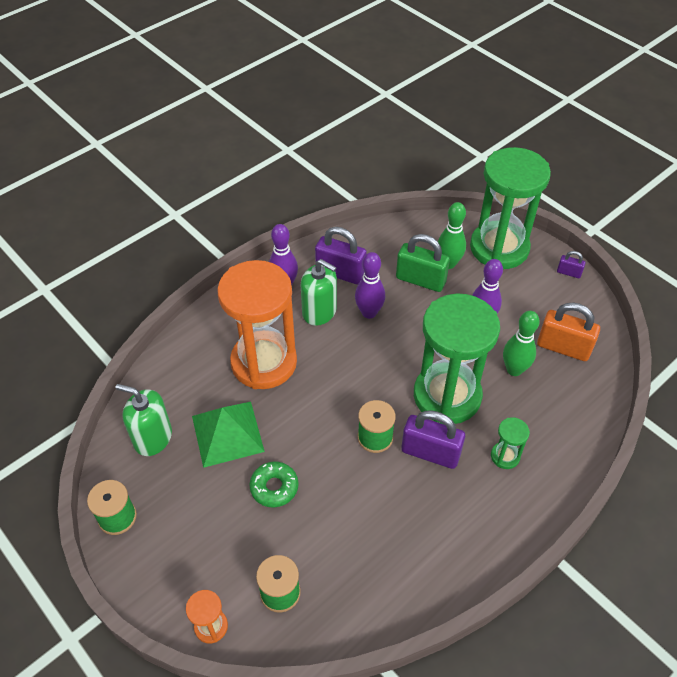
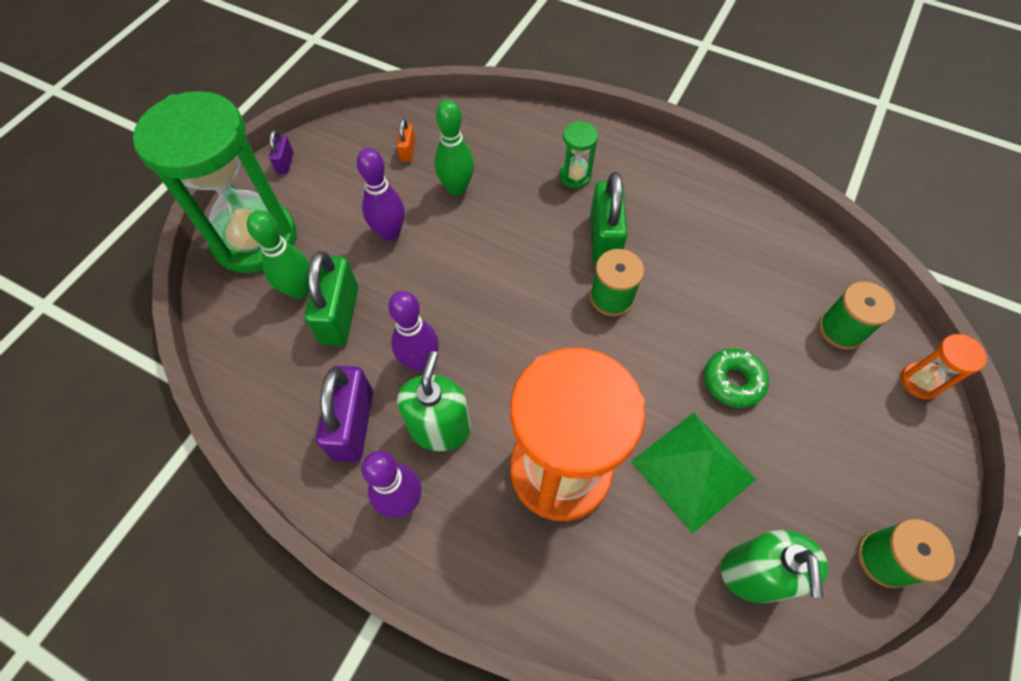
camera: 110 degrees left, 10 degrees up
(430, 453) = (604, 240): purple padlock -> green padlock
(447, 396) = (521, 242): green hourglass -> none
(563, 347) = (408, 151): orange padlock -> orange padlock, size x0.49

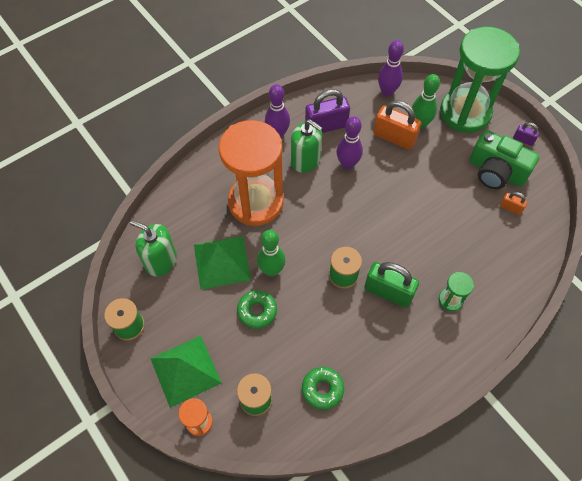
camera: 115 degrees right, 0 degrees up
(340, 315) = (394, 137): green padlock -> orange padlock
(353, 425) = (326, 126): purple padlock -> purple padlock turned 45 degrees counterclockwise
(354, 179) = (496, 171): none -> green camera
(390, 233) = (443, 177): purple bowling pin -> purple bowling pin (387, 92)
(457, 188) = (466, 224): green bowling pin -> green bowling pin (271, 270)
(774, 263) = (322, 389): none -> green donut
(877, 434) = (185, 370): none -> green pyramid

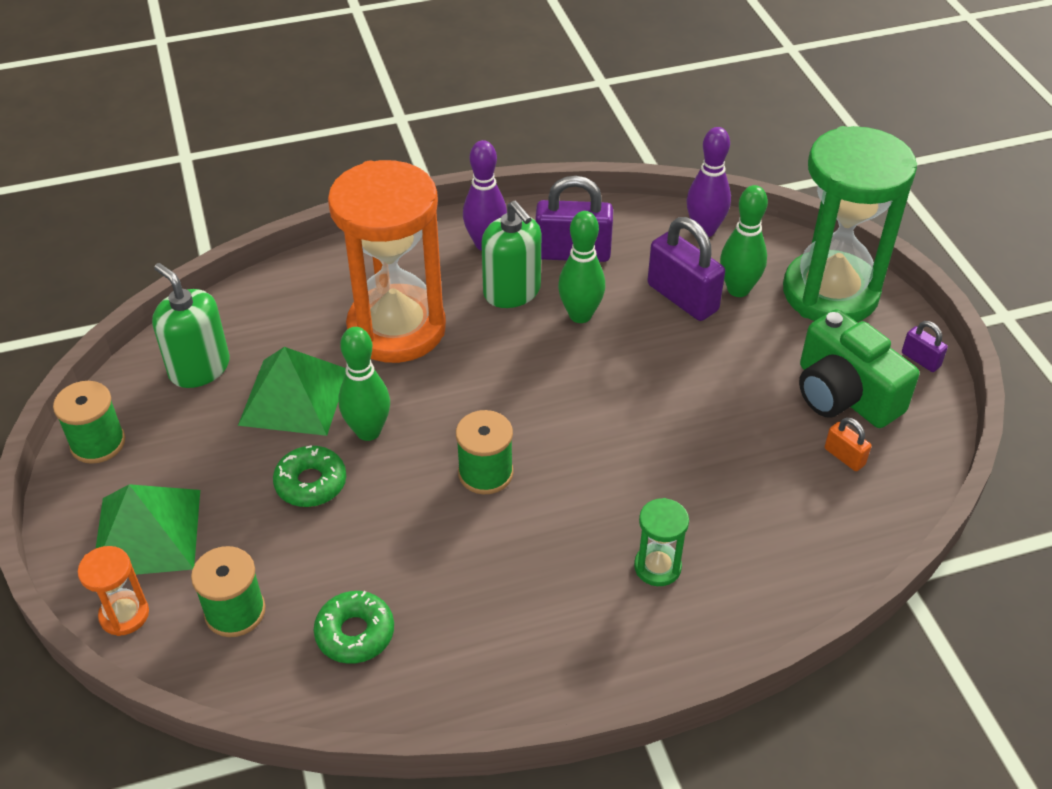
camera: 20 degrees right, 15 degrees down
(347, 164) = (580, 315): purple bowling pin -> green bowling pin
(388, 292) = (550, 521): green padlock -> none
(394, 137) = (682, 298): orange padlock -> purple padlock

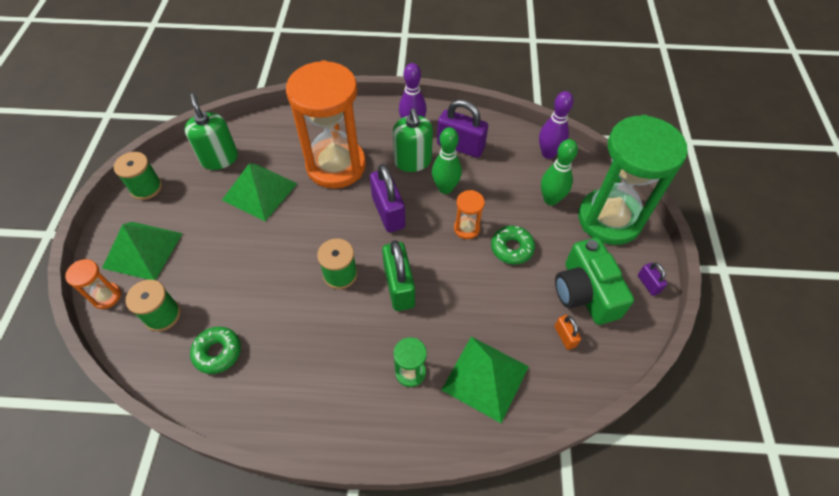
camera: 20 degrees right, 10 degrees up
(311, 483) = (241, 248): green donut -> green donut (512, 248)
(368, 431) = (288, 226): green bowling pin -> none
(582, 463) = (399, 287): none -> green padlock
(639, 360) = (466, 228): none -> orange hourglass
(682, 298) = (513, 195): purple padlock -> purple padlock (388, 212)
(764, 540) = (485, 378): none -> green pyramid

